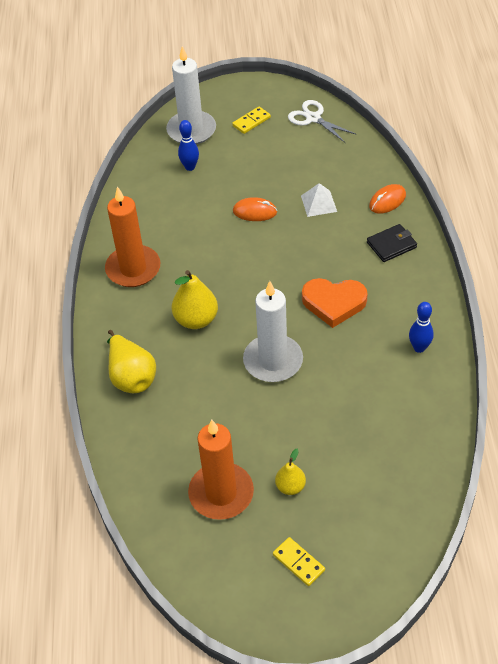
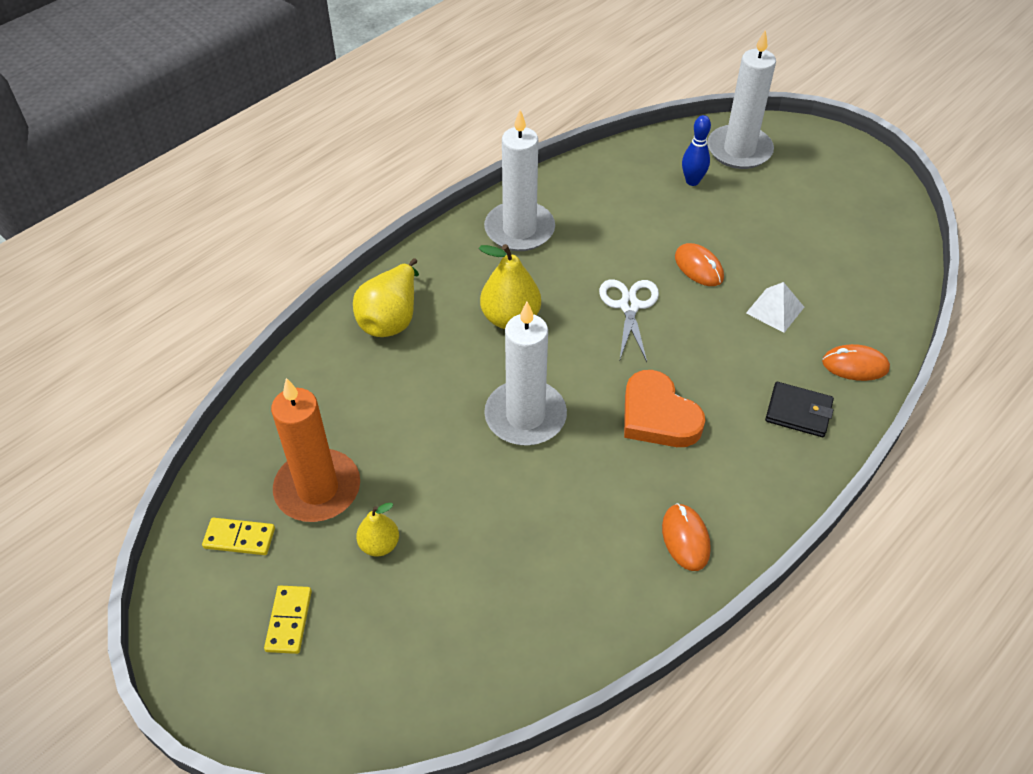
camera: 45 degrees right, 0 degrees up
(133, 269) = (519, 230): orange candle -> white candle
(251, 121) = (810, 183): yellow domino -> yellow domino (239, 538)
(313, 118) = (882, 226): white scissors -> white scissors (629, 306)
(419, 348) = (685, 538): blue bowling pin -> orange mouse

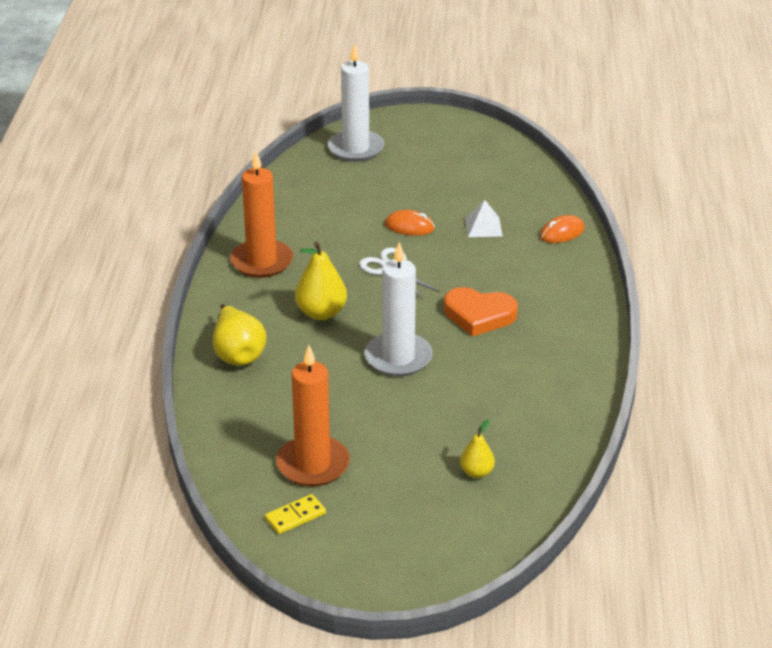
camera: 40 degrees left, 15 degrees down
(289, 621) = (384, 533): yellow domino -> none
(379, 545) = (391, 468): yellow pear -> yellow pear (476, 472)
(519, 230) = (262, 262): white candle -> orange candle
(685, 538) = (566, 364): orange mouse -> none
(692, 181) = (346, 180): blue bowling pin -> none
(798, 412) = (557, 271): black wallet -> none

